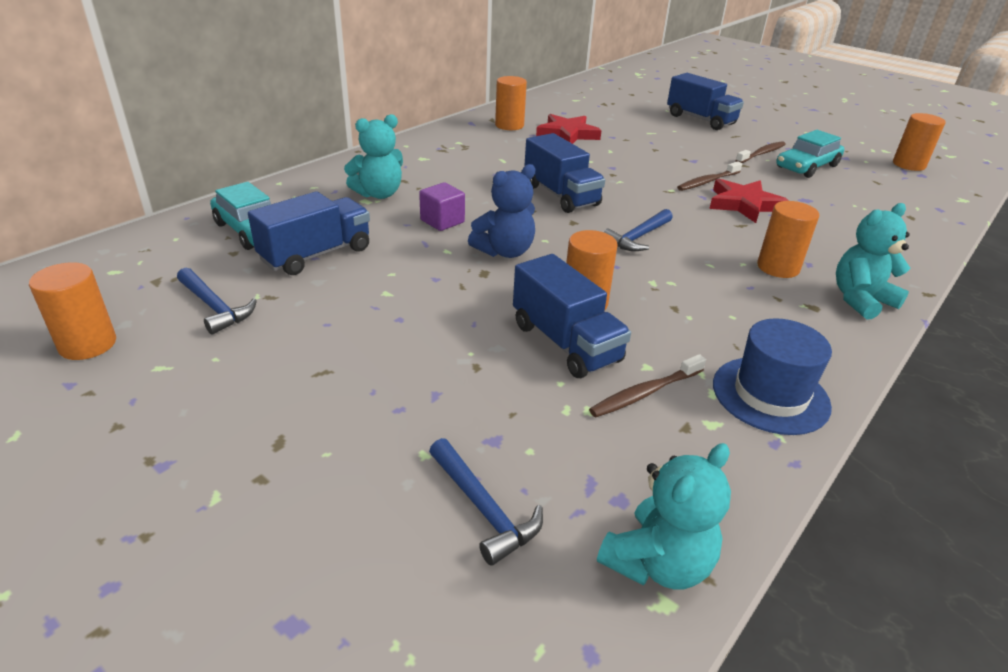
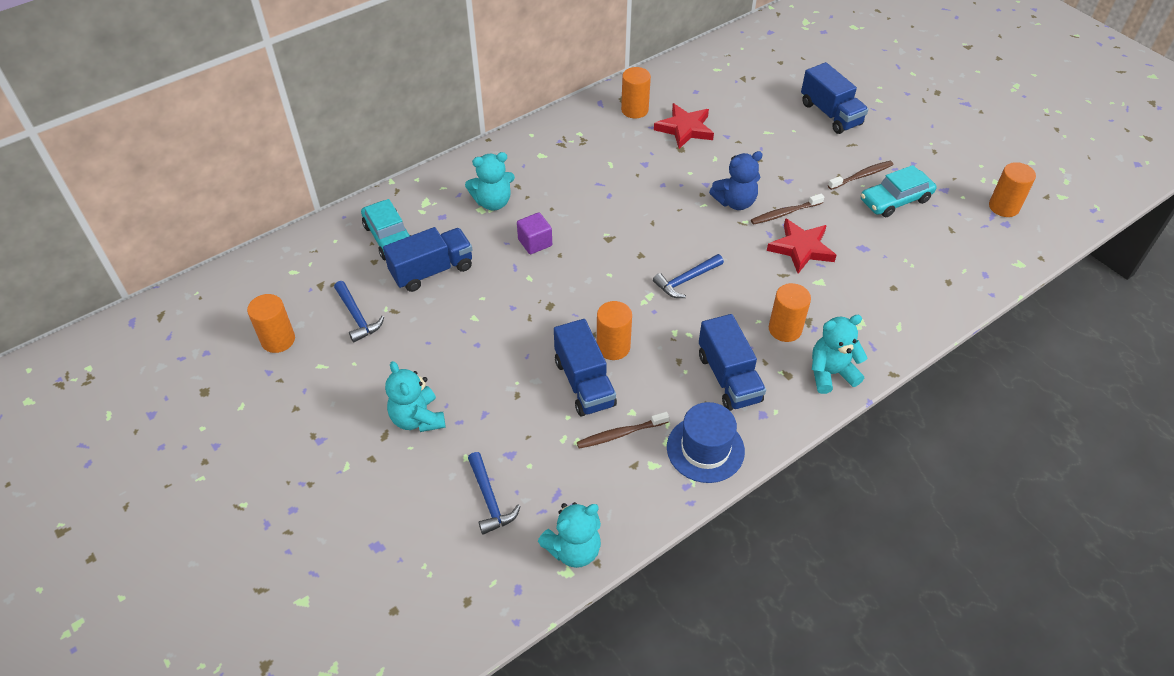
camera: 15 degrees right, 15 degrees up
(331, 413) = (417, 418): none -> turquoise teddy bear
(505, 251) = (573, 284): blue teddy bear -> blue teddy bear (735, 202)
(561, 195) = (643, 219): blue truck -> blue truck (728, 378)

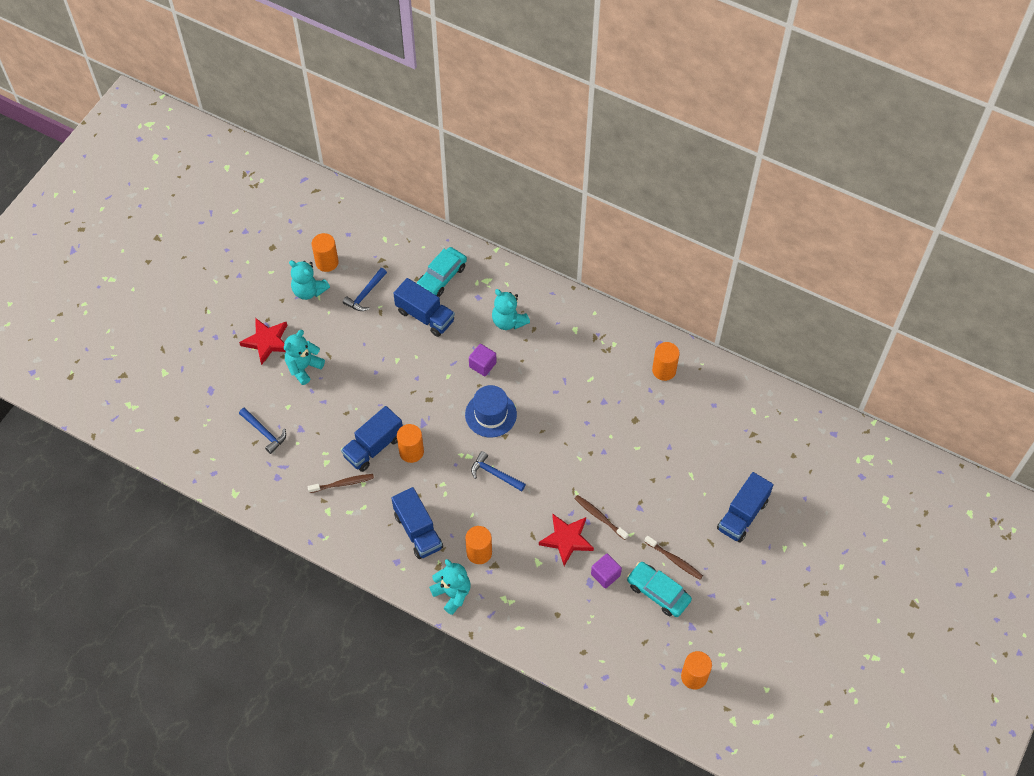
camera: 65 degrees right, 10 degrees up
(490, 500) = (264, 432): blue hammer -> blue hammer turned 90 degrees counterclockwise
(573, 549) = (250, 491): turquoise teddy bear -> turquoise teddy bear (309, 290)
(620, 434) = (343, 483): brown toothbrush -> brown toothbrush turned 120 degrees clockwise
(685, 129) = (661, 414): red star -> red star (267, 341)
(705, 449) = (353, 536): blue hat -> blue hat (490, 414)
(728, 378) = (418, 531): blue truck -> blue truck turned 75 degrees counterclockwise
(735, 202) = (594, 478): blue teddy bear -> none
(858, 232) = (605, 575): none -> purple cube

